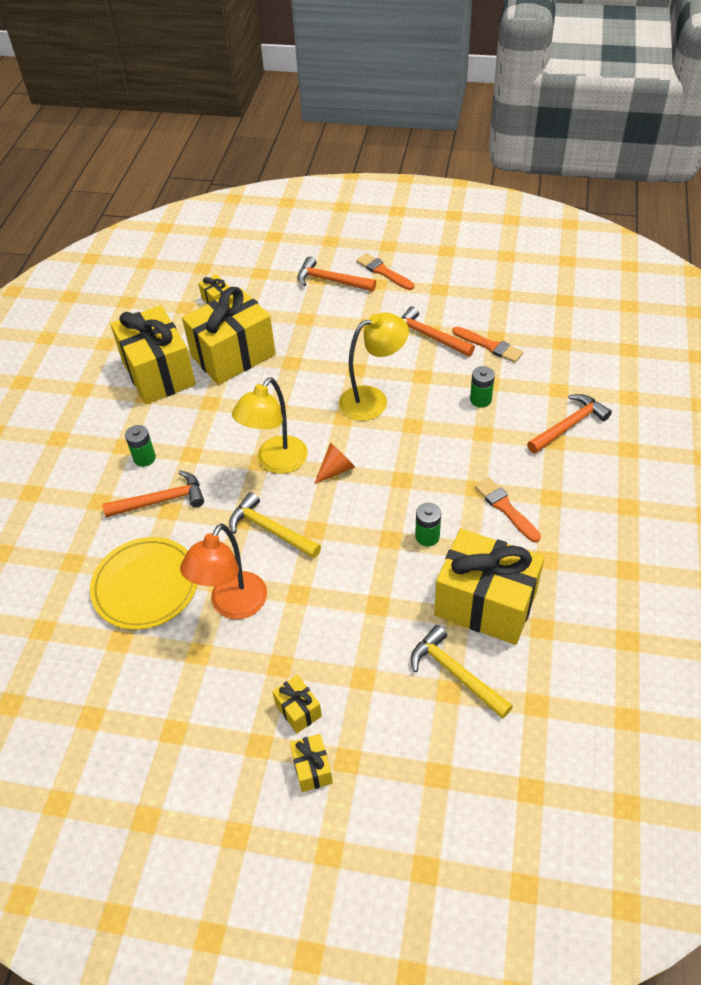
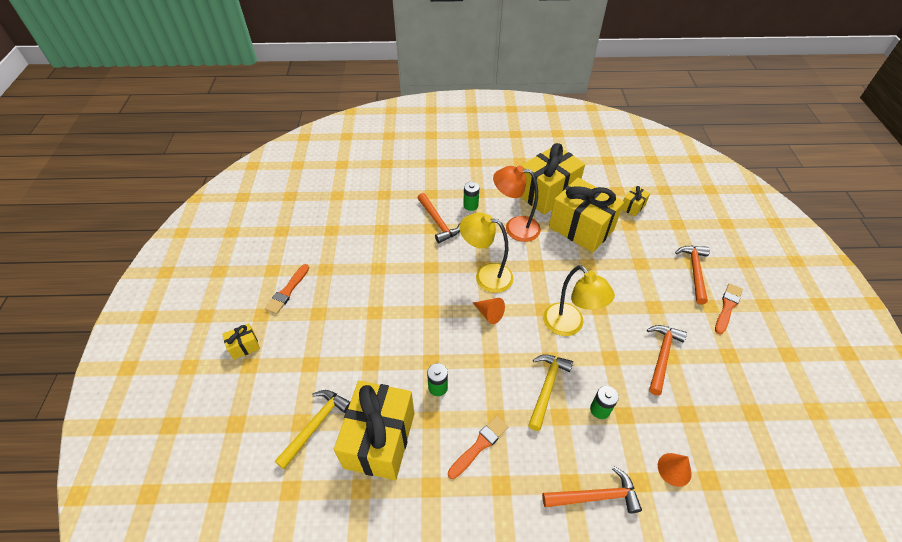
camera: 75 degrees right, 0 degrees up
(146, 585) = (371, 231): yellow plate -> none
(233, 606) = (361, 278): orange lamp -> orange lamp (515, 228)
(270, 529) = (426, 285): yellow hammer -> yellow hammer (547, 387)
(298, 710) = (285, 330): yellow gift -> none
(489, 346) = (673, 409): orange brush -> orange brush (287, 291)
(549, 363) = (674, 469): none -> orange cone
(569, 425) = (595, 496): orange hammer -> orange hammer turned 45 degrees counterclockwise

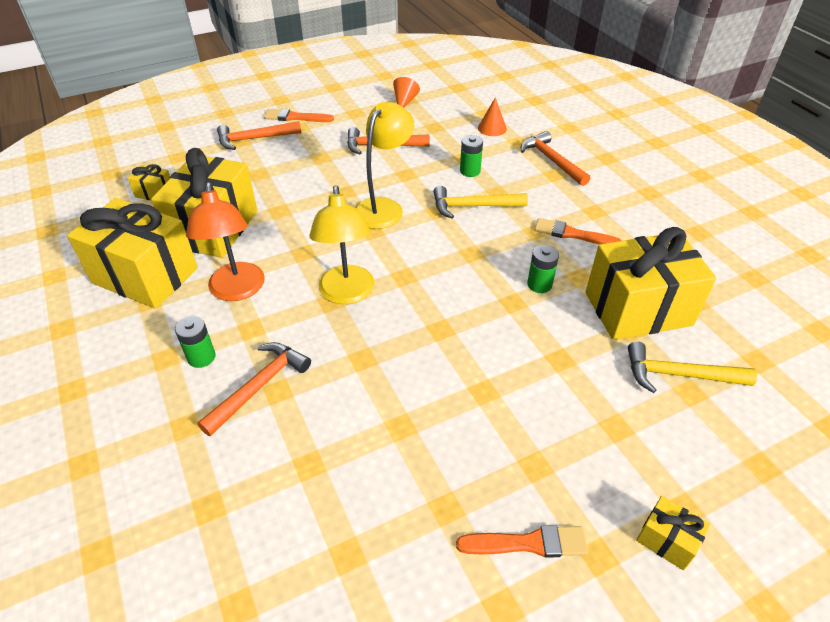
camera: 115 degrees left, 5 degrees down
(489, 314) = (408, 273): orange cone -> orange cone (404, 101)

